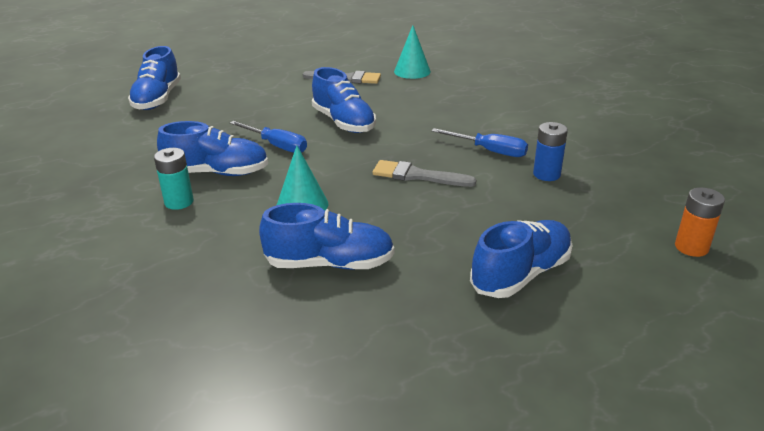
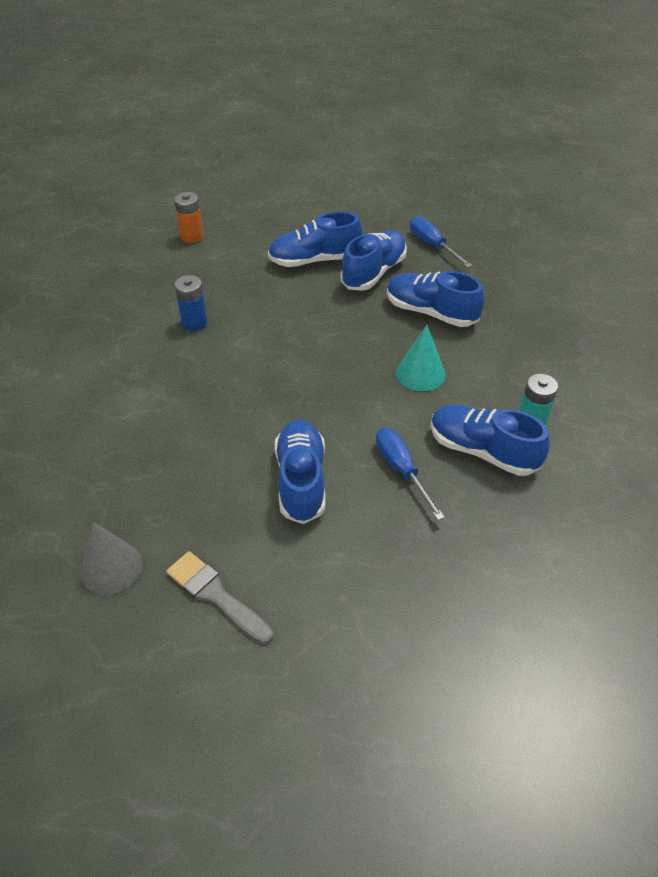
camera: 150 degrees left, 15 degrees up
(158, 99) = (525, 678): blue shoe -> blue shoe (373, 272)
(412, 71) = (111, 567): turquoise cone -> grey cone
(417, 176) = (298, 365): grey brush -> none
(489, 151) = (204, 367): blue screwdriver -> blue screwdriver (432, 245)

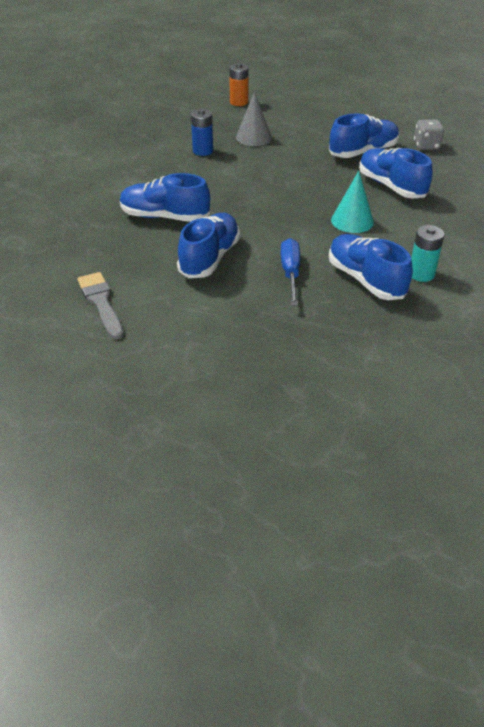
camera: 25 degrees right, 5 degrees down
(111, 567) = (45, 267): grey cone -> grey cone (253, 137)
(314, 260) = (321, 135): blue shoe -> blue shoe (165, 217)
(432, 245) = (426, 146): blue screwdriver -> grey dice

